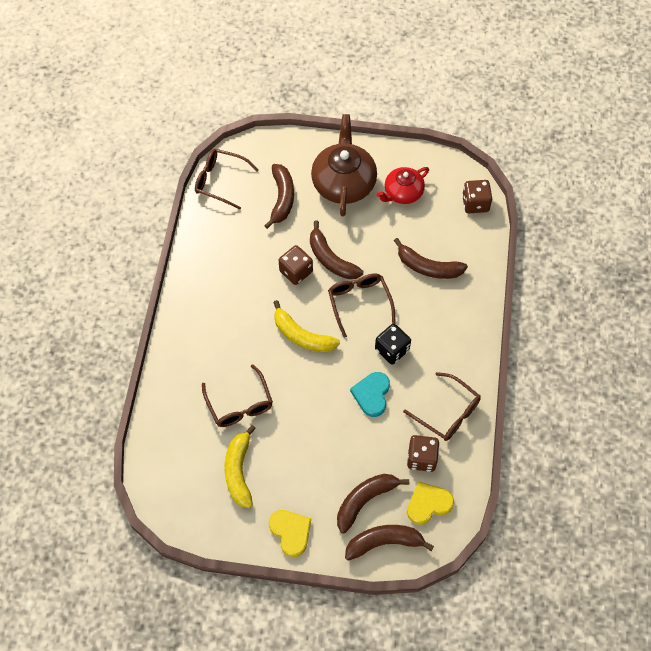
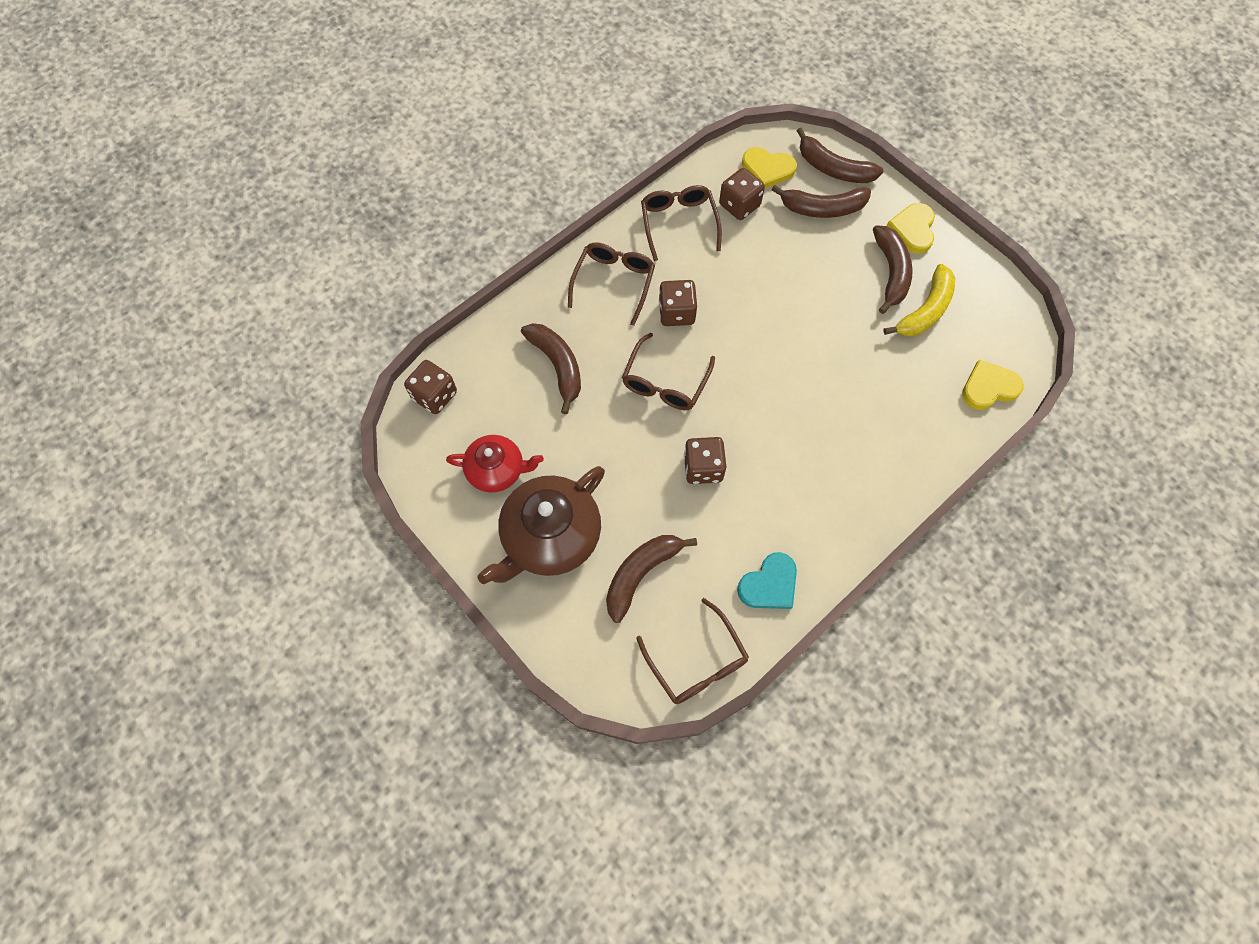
camera: 140 degrees left, 5 degrees up
(163, 445) = (989, 387): none -> yellow heart
(239, 404) = (878, 371): brown glasses -> brown glasses (614, 282)
(302, 336) = (756, 392): yellow banana -> none
(331, 259) = (651, 453): brown banana -> brown banana (891, 272)
(372, 394) = (735, 287): turquoise heart -> turquoise heart (769, 584)
(392, 350) = (676, 313): black dice -> brown dice

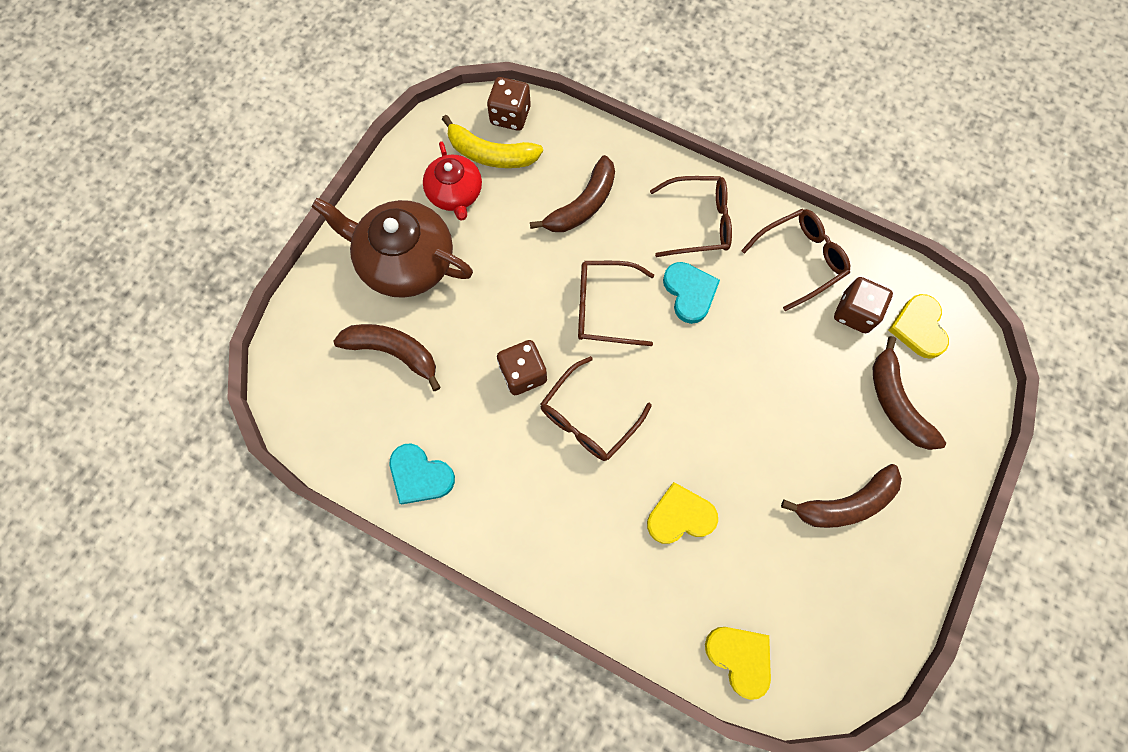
camera: 70 degrees right, 5 degrees up
(676, 313) = (689, 292): brown dice -> turquoise heart
(697, 662) = (322, 430): brown glasses -> brown glasses (588, 418)
(833, 168) = (959, 399): brown banana -> none
(913, 229) = (918, 514): yellow heart -> yellow heart (680, 516)
(925, 310) = (811, 557): yellow banana -> yellow banana (491, 154)

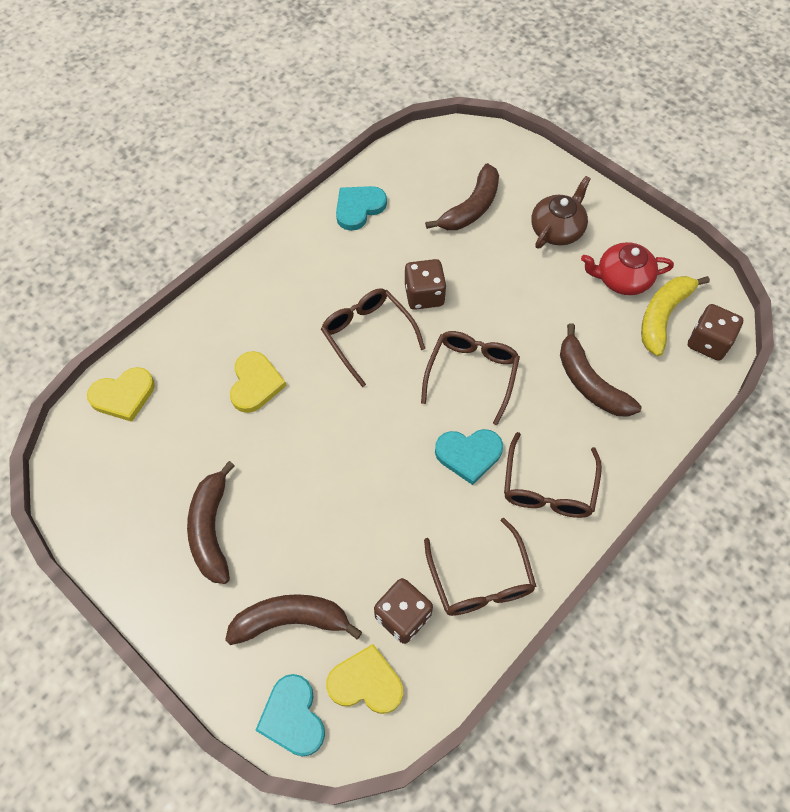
camera: 105 degrees right, 10 degrees down
(405, 261) = (557, 229): brown teapot -> brown teapot, size x0.61
(969, 376) = (293, 717): none -> turquoise heart

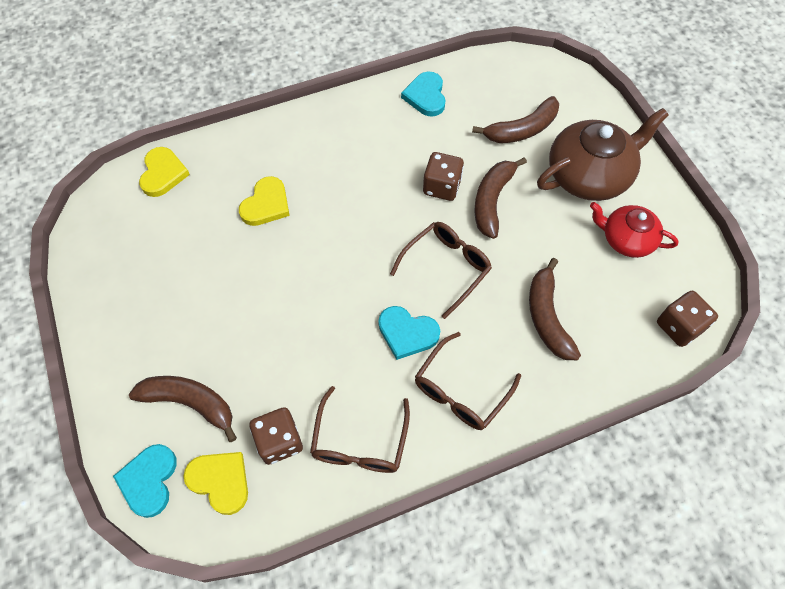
camera: 25 degrees right, 0 degrees up
(123, 395) = (163, 174): yellow heart -> yellow heart turned 90 degrees counterclockwise
(211, 529) = (170, 304): brown banana -> brown banana (492, 201)
(358, 208) = (426, 96): turquoise heart -> turquoise heart turned 75 degrees counterclockwise
(367, 335) = (376, 201): brown glasses -> none
(557, 229) = (589, 175): brown teapot -> brown teapot, size x1.64
(662, 316) = (647, 286): yellow banana -> none

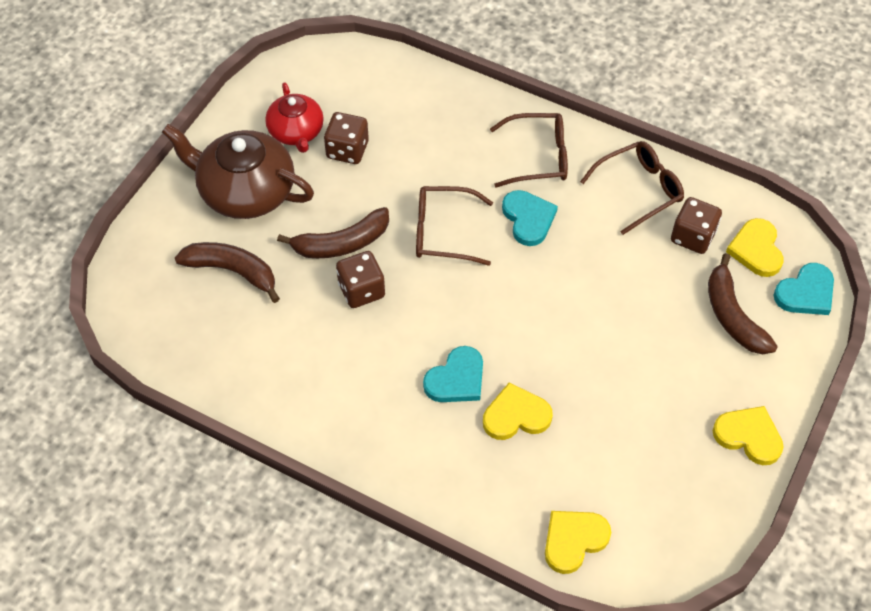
camera: 130 degrees left, 5 degrees down
(106, 325) = (748, 436): none -> yellow heart
(426, 96) = (257, 380): turquoise heart -> turquoise heart (456, 379)
(547, 317) = (423, 142): brown banana -> none
(679, 326) = (352, 63): brown dice -> brown dice (347, 150)

